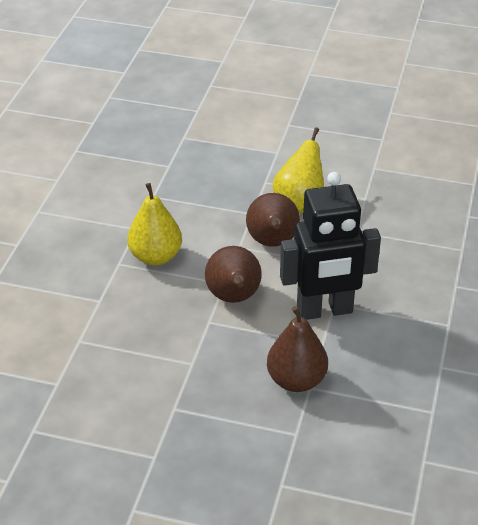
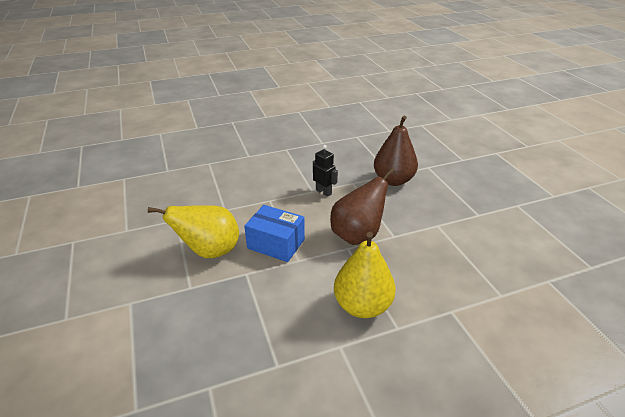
camera: 125 degrees left, 5 degrees down
(272, 243) = (276, 244): brown pear -> blue box
(324, 311) = (323, 192): black robot -> black robot, size x0.40

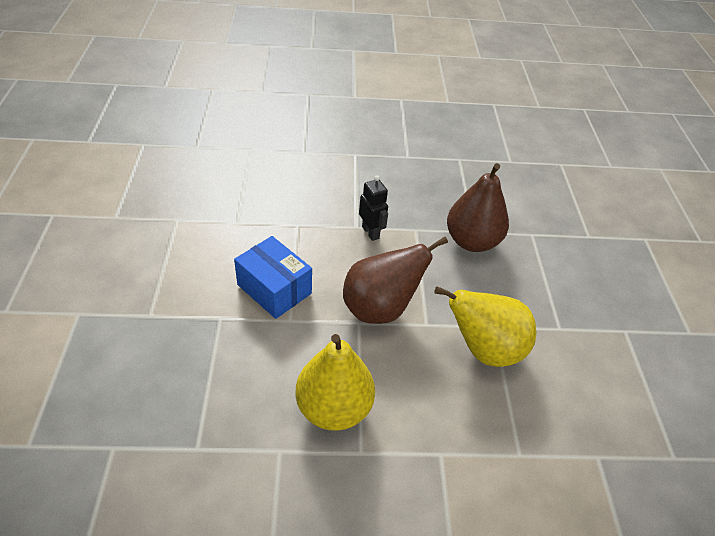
camera: 15 degrees right, 10 degrees up
(209, 251) = (193, 275): yellow pear -> yellow pear (484, 349)

